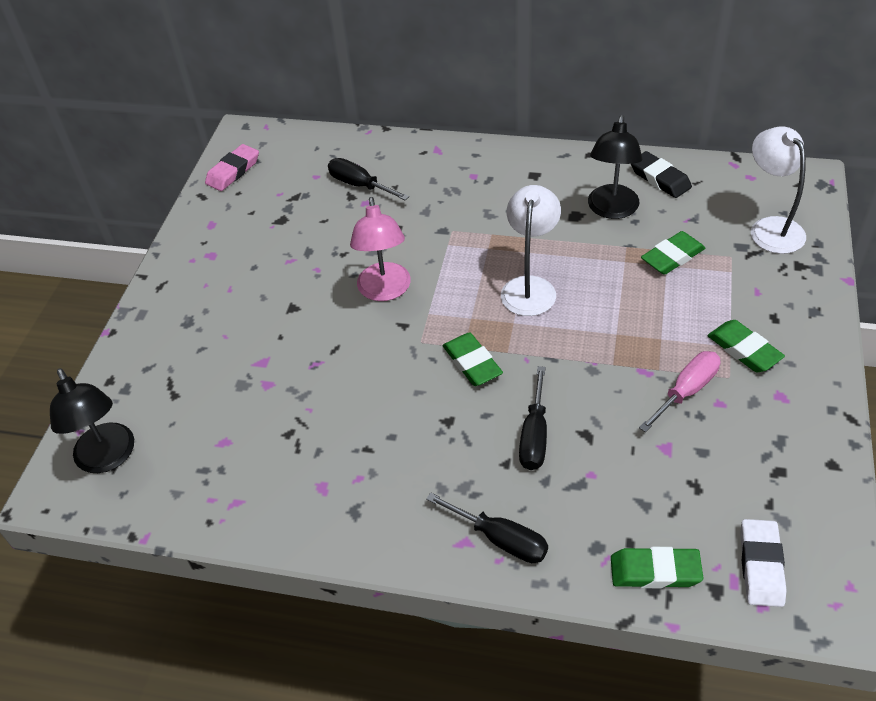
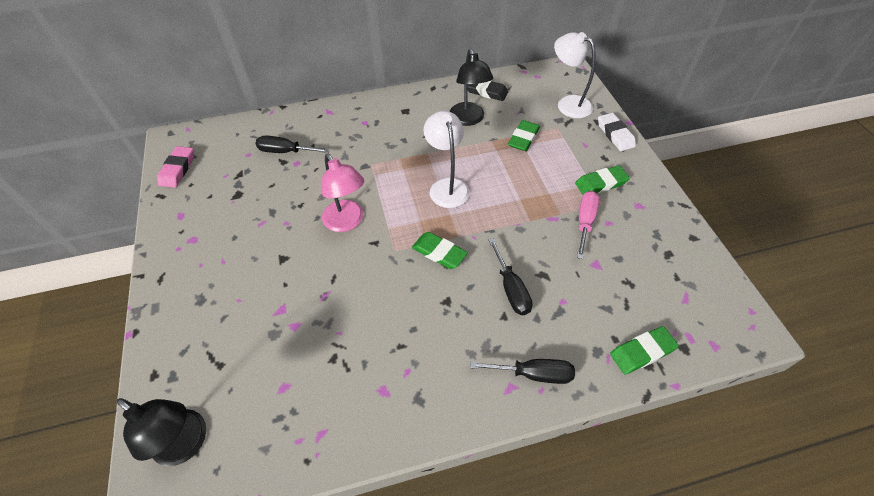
camera: 30 degrees left, 5 degrees up
(744, 350) = (600, 183): green eraser -> green eraser turned 45 degrees counterclockwise
(761, 565) = (698, 320): white eraser -> white eraser (615, 134)

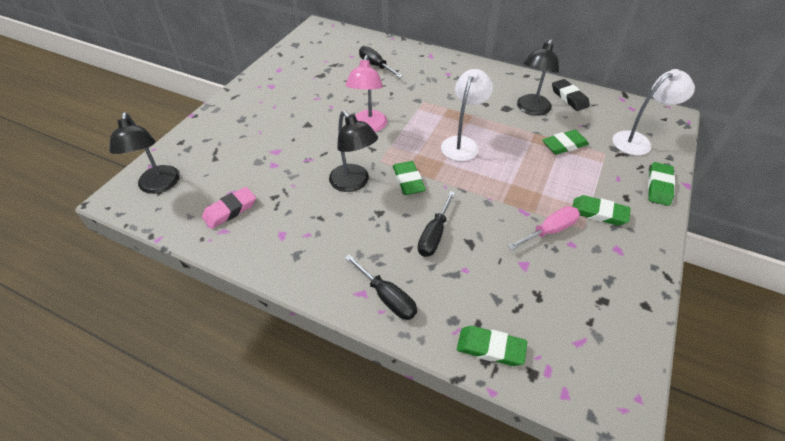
camera: 40 degrees right, 5 degrees down
(178, 169) = (303, 44): pink eraser -> pink eraser (230, 210)
(395, 289) = (354, 183): none -> black lamp
(568, 103) = (638, 141): white lamp -> white lamp turned 75 degrees clockwise
(615, 134) = (659, 186): white eraser -> green eraser

